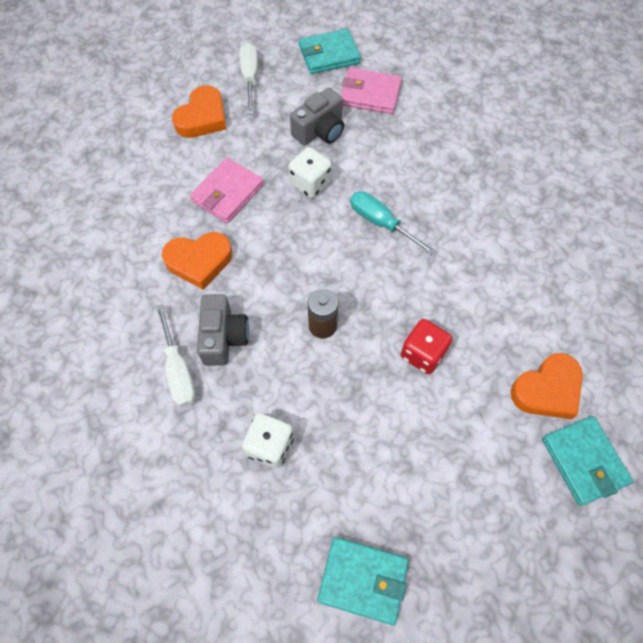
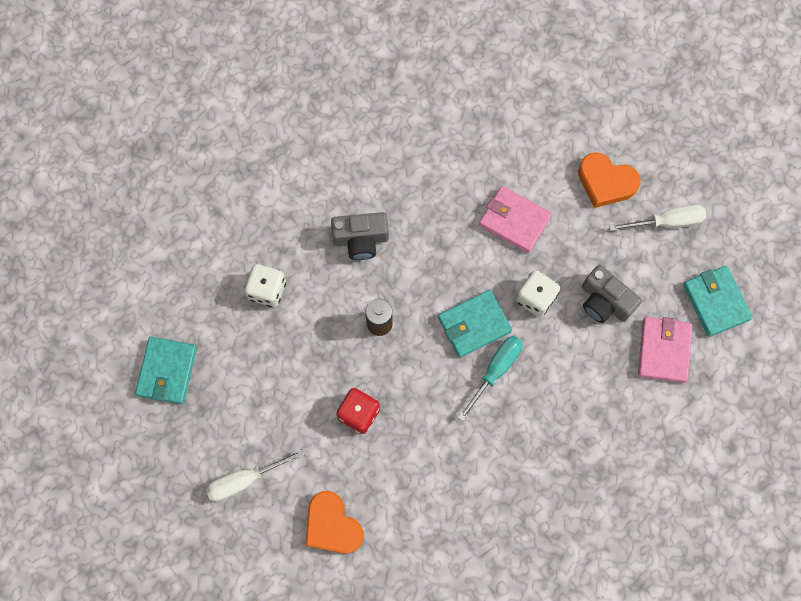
camera: 85 degrees right, 10 degrees up
(178, 371) = (327, 208): white screwdriver -> white screwdriver (244, 480)
(199, 261) = (435, 207): orange heart -> none
(584, 461) = (269, 553): turquoise wallet -> turquoise wallet (474, 324)

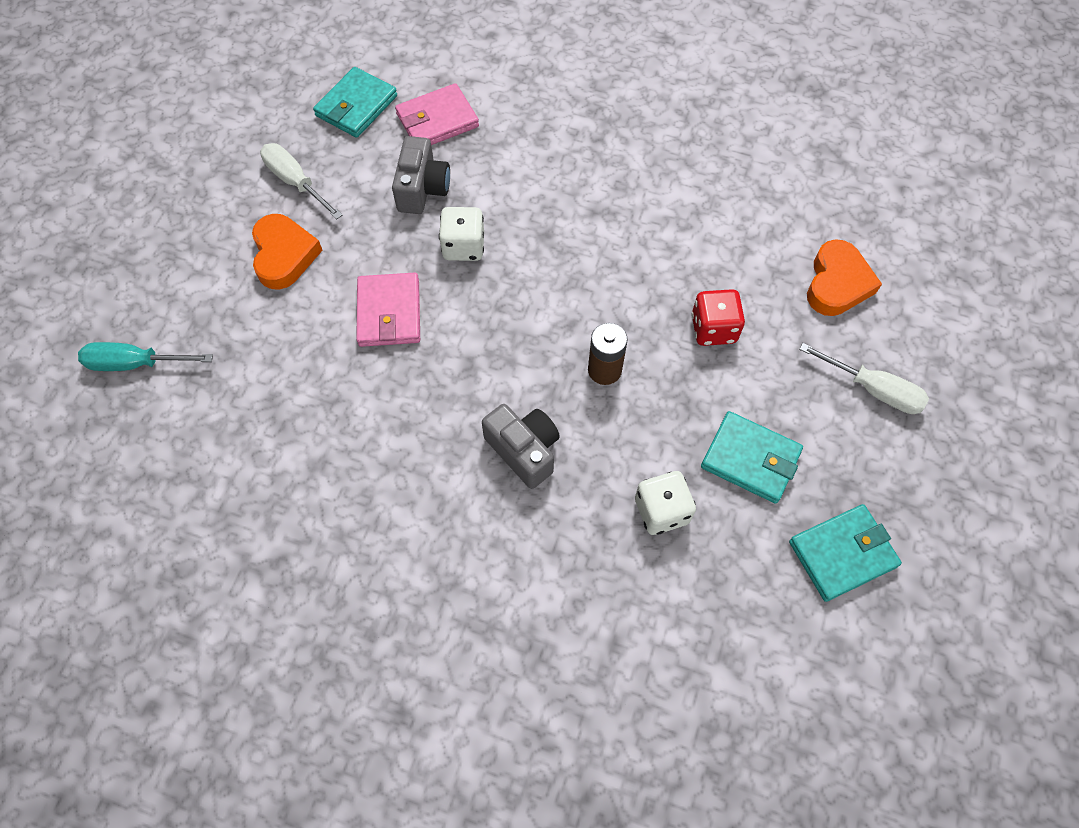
camera: 125 degrees left, 10 degrees down
(474, 324) = (535, 283): turquoise wallet -> turquoise wallet (750, 459)
(496, 370) = (566, 238): turquoise screwdriver -> turquoise screwdriver (134, 363)

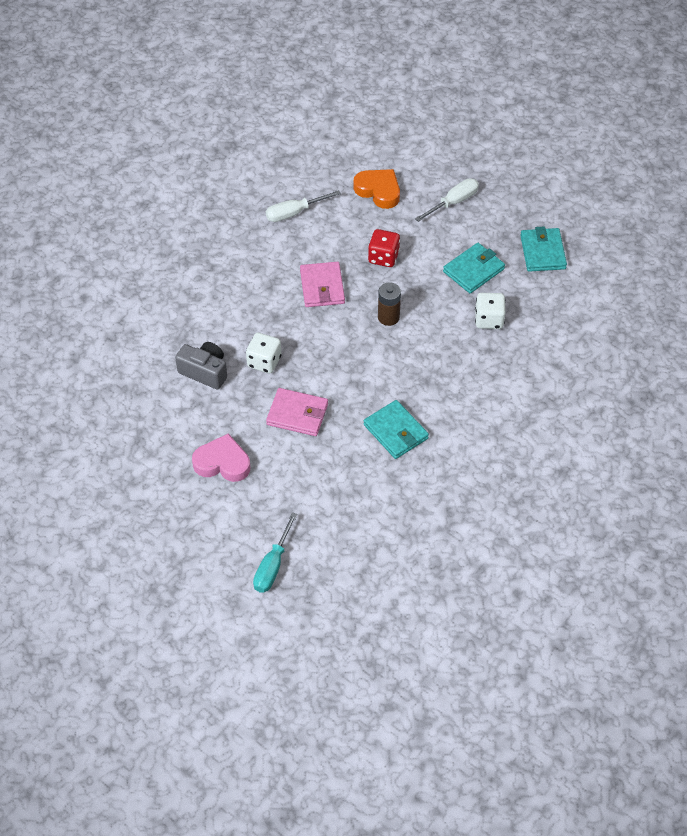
camera: 70 degrees left, 10 degrees down
(284, 255) = (222, 463): orange heart -> pink heart
(295, 181) = (160, 443): white screwdriver -> white screwdriver (293, 213)
(356, 106) = (109, 392): turquoise wallet -> turquoise wallet (395, 432)
(437, 120) = (148, 348): pink wallet -> pink wallet (322, 287)
(524, 450) = (425, 371): grey camera -> none

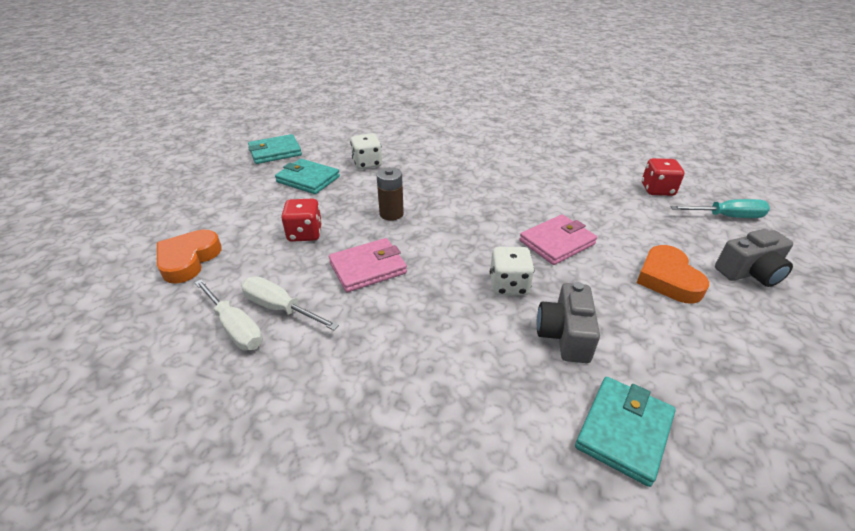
camera: 110 degrees left, 15 degrees down
(201, 523) = (750, 273): none -> grey camera
(222, 463) = (668, 279): pink heart -> orange heart
(297, 414) = (557, 242): pink wallet -> pink wallet turned 60 degrees clockwise
(339, 540) = (657, 190): none -> red dice
(395, 432) = (524, 185): turquoise wallet -> turquoise wallet (624, 431)
(454, 202) = (209, 205): white screwdriver -> white screwdriver (279, 308)

